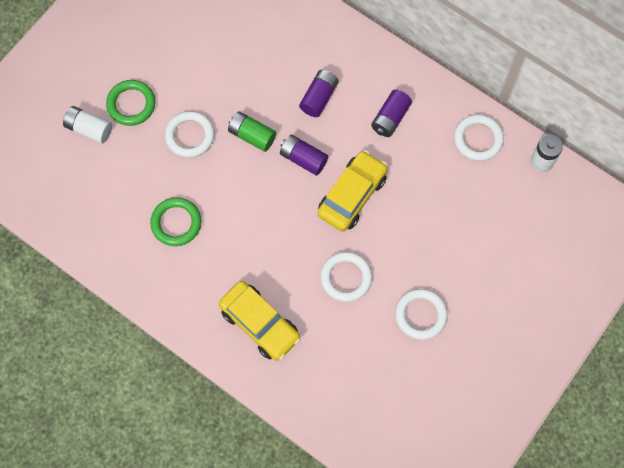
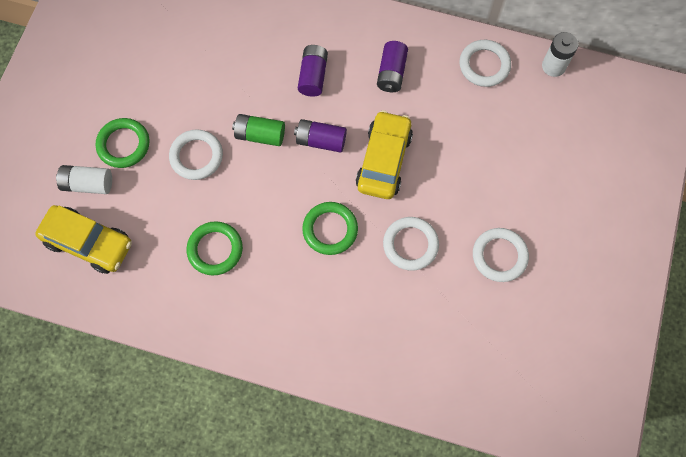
camera: 20 degrees left, 0 degrees up
(260, 324) = (341, 323): yellow car -> yellow car (89, 243)
(281, 240) = (330, 229): none -> green ring

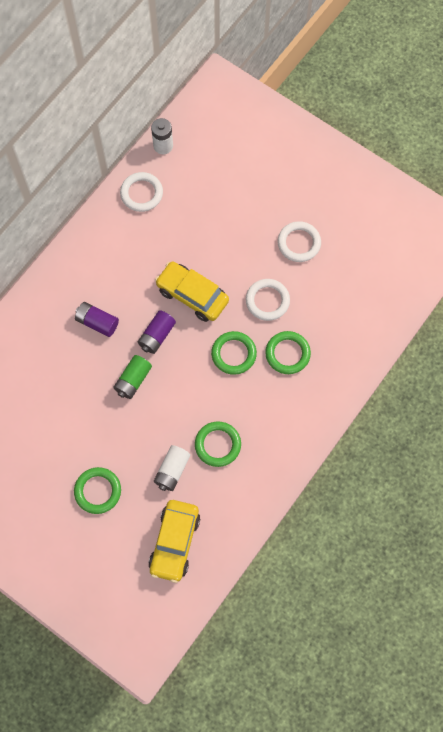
camera: 70 degrees left, 0 degrees up
(88, 184) = (122, 530): white battery -> white battery (172, 470)
(89, 243) = (174, 542): yellow car -> yellow car turned 150 degrees clockwise
(196, 156) = (132, 435): white ring -> none
(353, 290) = (287, 354): none -> green ring
(391, 73) = (119, 263): purple battery -> none

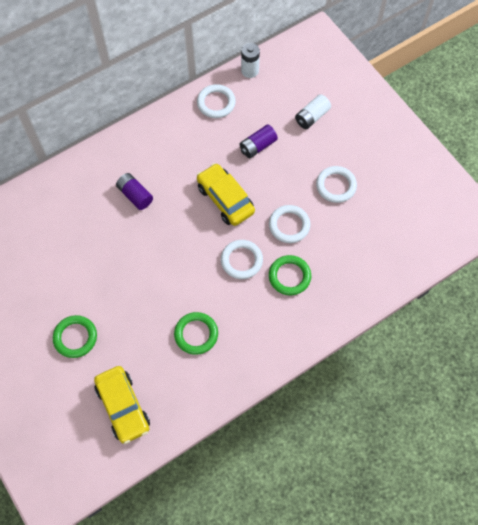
camera: 20 degrees right, 5 degrees down
(133, 380) = (145, 253): green battery -> none
(157, 336) = (181, 223): purple battery -> purple battery (257, 146)
(172, 470) = (147, 342): white battery -> white battery (312, 117)
(174, 542) = (123, 407): yellow car -> yellow car turned 60 degrees counterclockwise
(233, 354) = (241, 260): green ring -> white ring

